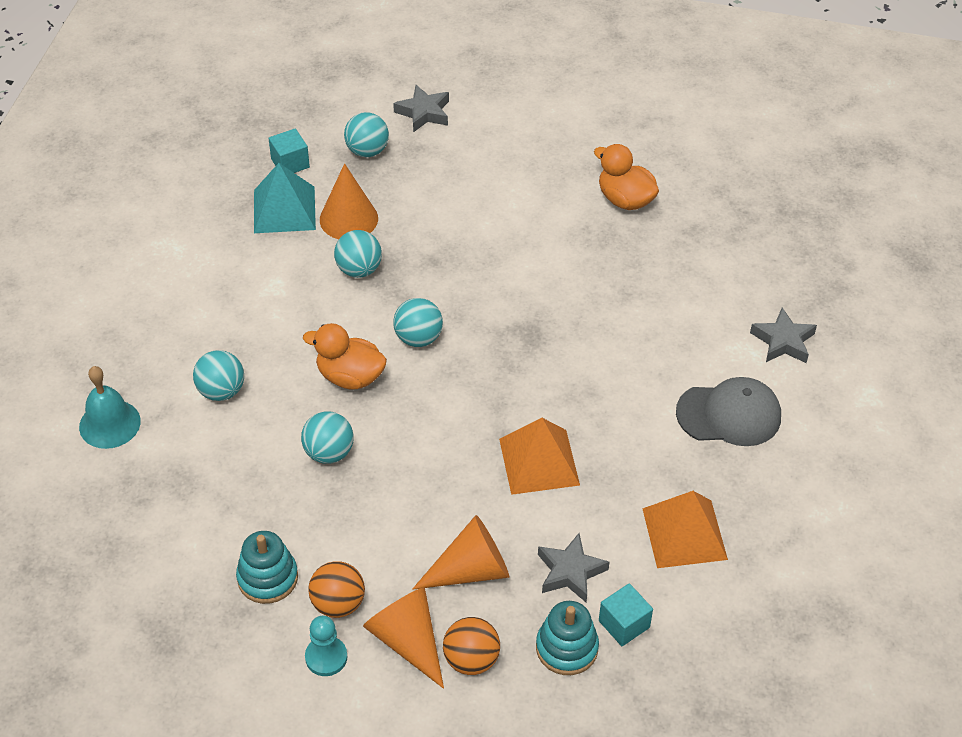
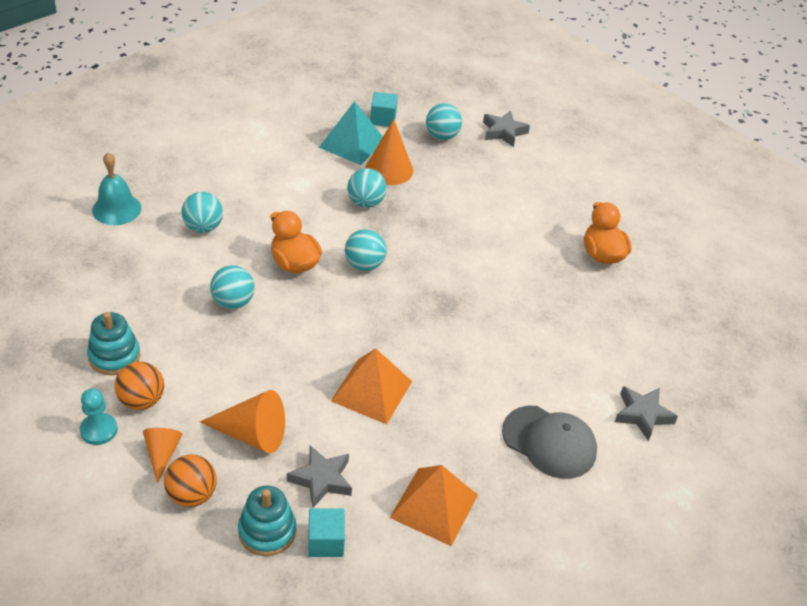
camera: 30 degrees right, 5 degrees down
(407, 641) = (162, 454): orange cone -> orange cone, size x0.61

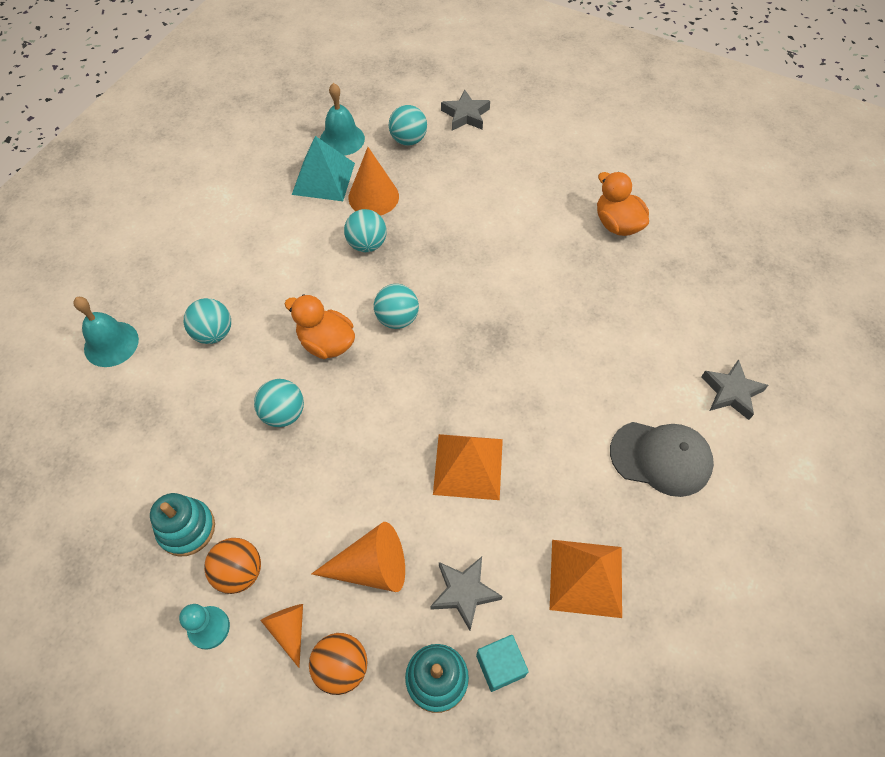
camera: 15 degrees left, 15 degrees up
(383, 119) = (342, 139): turquoise cube -> turquoise bell

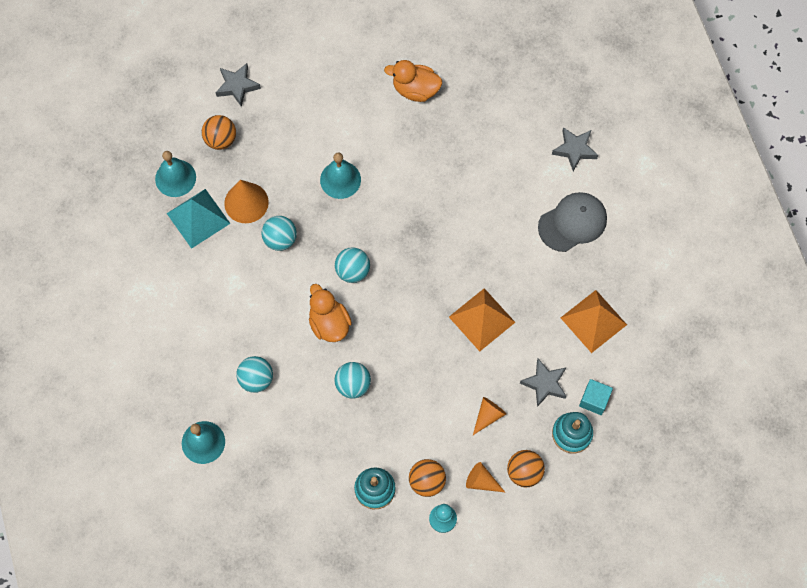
camera: 45 degrees left, 10 degrees up
(326, 343) = (329, 323): orange duck -> orange duck turned 75 degrees clockwise
(371, 567) = (488, 415): orange cone -> orange cone, size x0.61
(408, 140) = (220, 139): turquoise ball -> orange ball
(471, 240) = (340, 179): none -> turquoise bell

